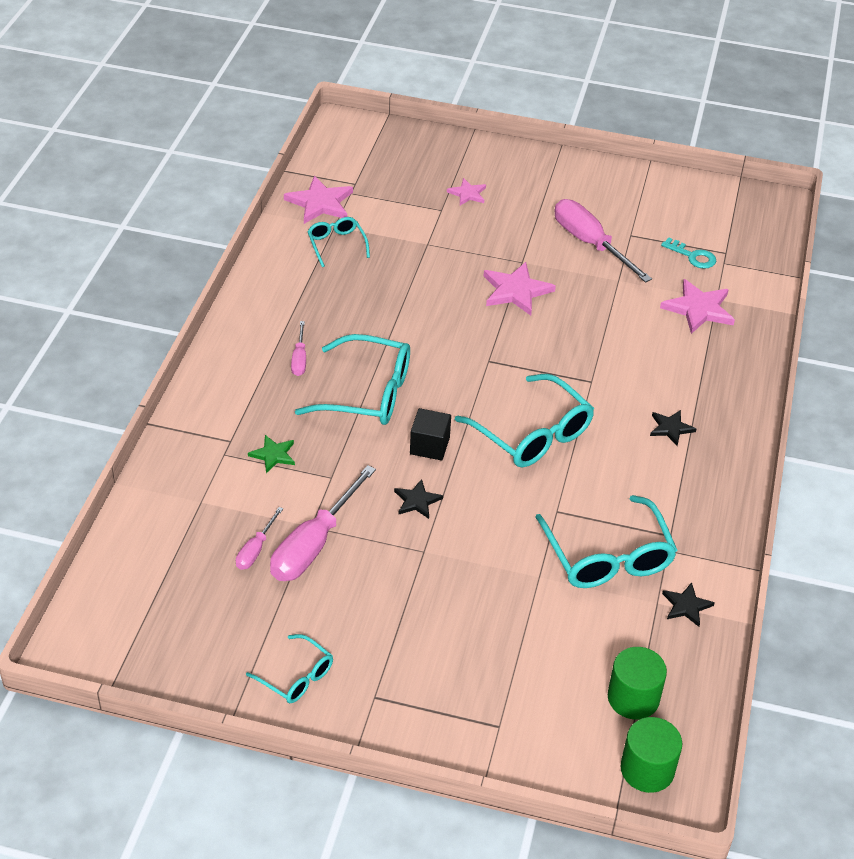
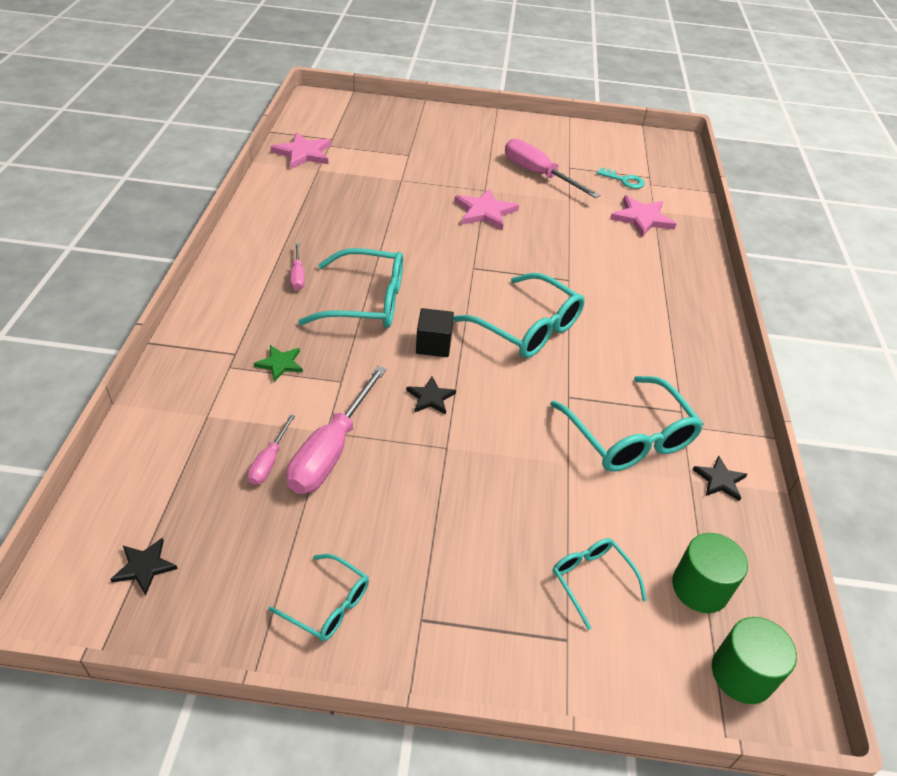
camera: 10 degrees left, 0 degrees up
(336, 245) = (321, 183): turquoise glasses -> turquoise glasses (591, 580)
(467, 194) = (428, 143): pink star -> none
(670, 428) = (650, 314): black star -> black star (144, 566)

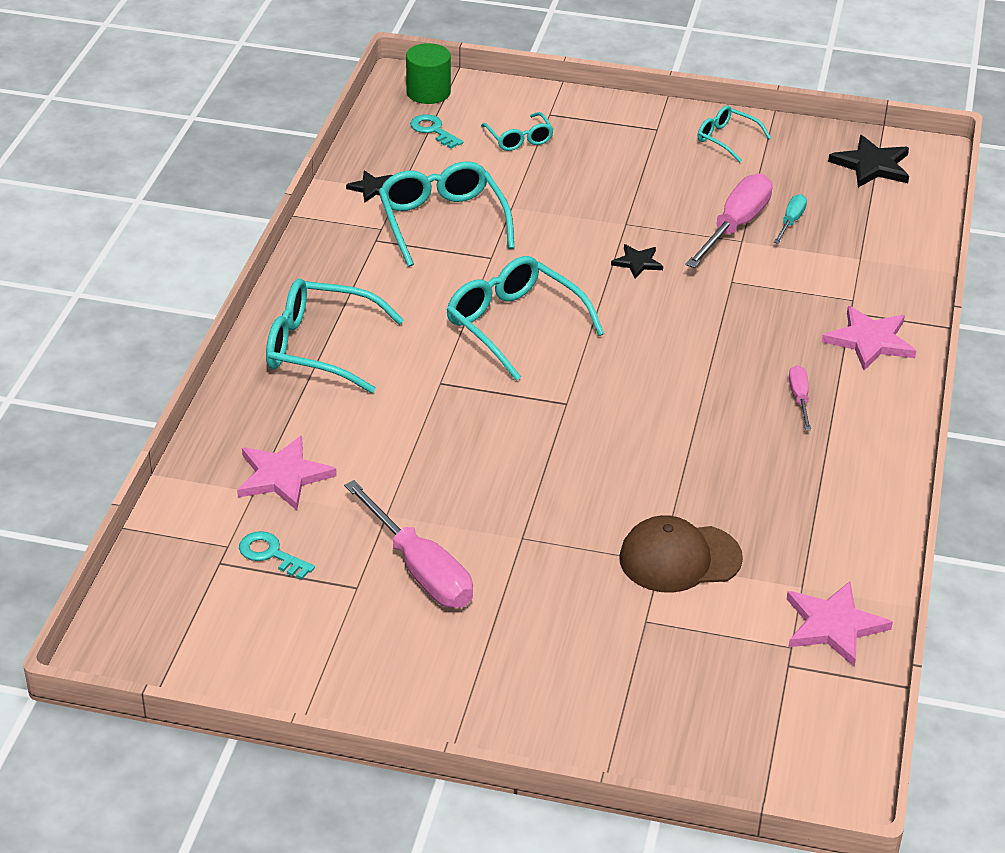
camera: 170 degrees left, 5 degrees down
(144, 566) = (872, 165): black star -> black star, size x1.71
(269, 461) = (791, 221): pink screwdriver -> turquoise screwdriver
(280, 364) = (799, 299): green star -> none
(366, 301) = (709, 363): turquoise glasses -> turquoise glasses (320, 348)
(390, 181) = (679, 558): none -> brown cap
(433, 345) = (629, 311): black cube -> none
(485, 212) = (531, 494): pink star -> pink star (870, 341)
(700, 587) = (433, 130): green cylinder -> turquoise key

